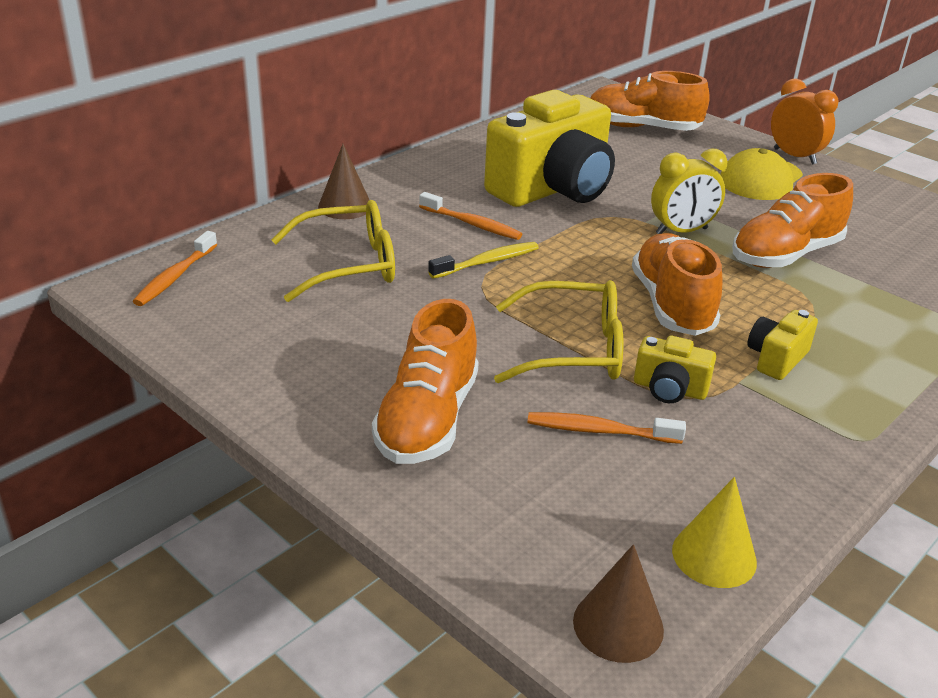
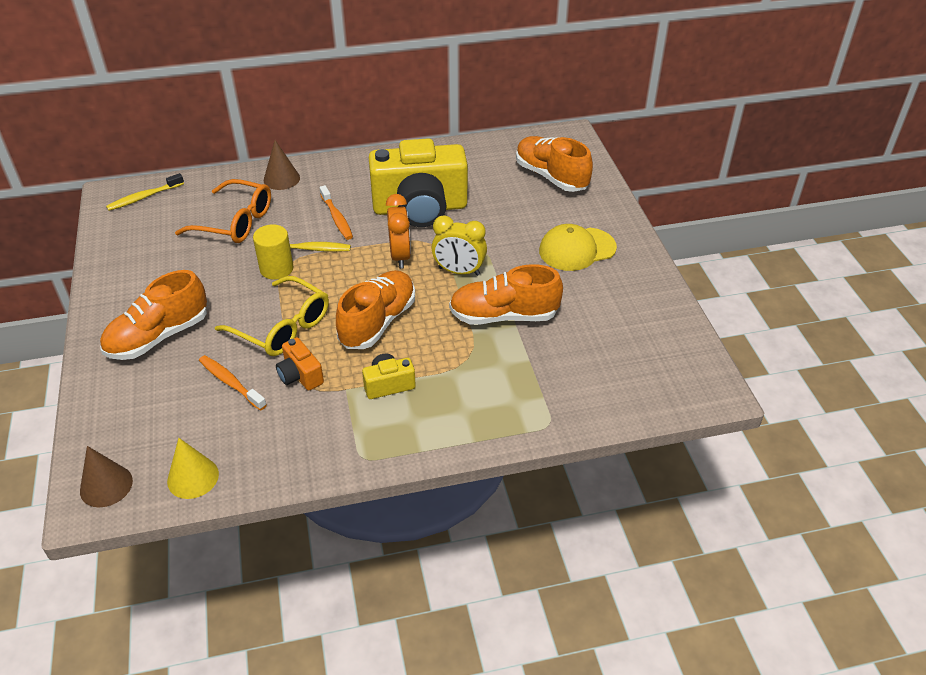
camera: 35 degrees right, 10 degrees up
(175, 277) = (144, 197): orange toothbrush -> yellow toothbrush
(349, 265) = (235, 222): yellow glasses -> orange glasses
(475, 294) = (276, 269): none -> yellow cylinder
(669, 389) = (300, 375): yellow camera -> orange camera
(794, 156) = (633, 239): orange clock -> orange clock (400, 256)

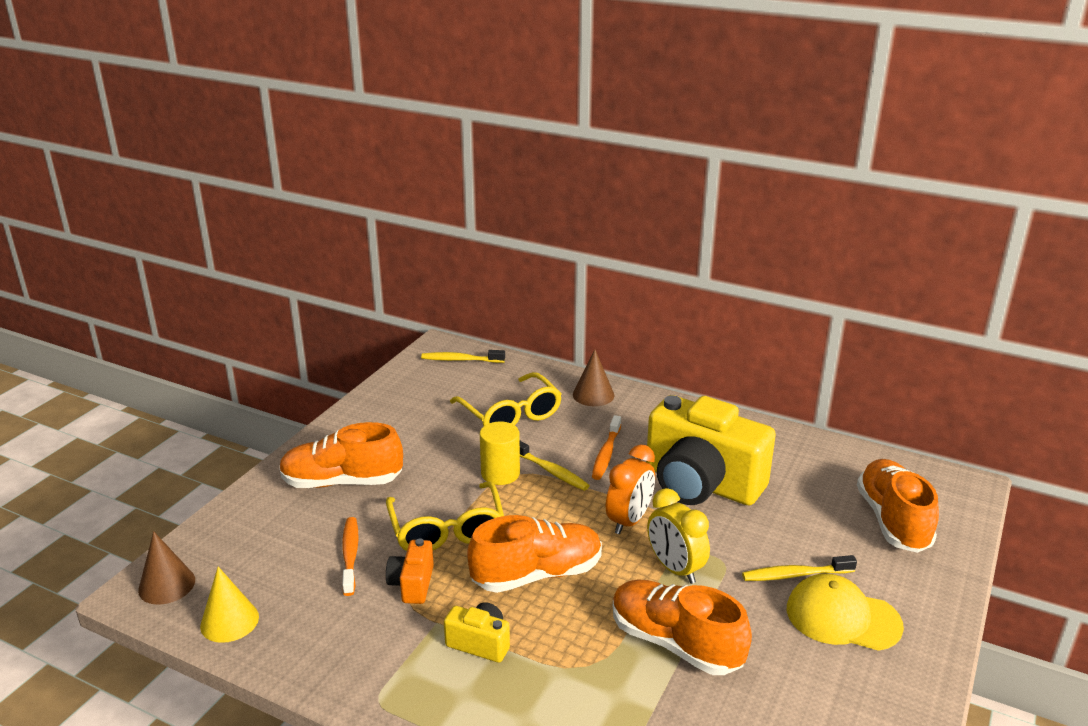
camera: 40 degrees right, 15 degrees down
(235, 222) = (511, 414): orange glasses -> yellow glasses
(529, 238) = (794, 575): none -> yellow toothbrush

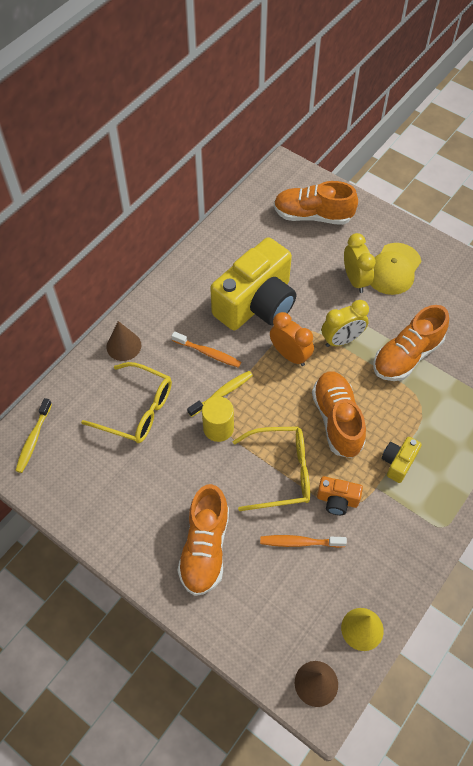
camera: 80 degrees left, 30 degrees up
(511, 414) = (137, 410): yellow glasses -> yellow glasses turned 45 degrees clockwise
(794, 575) = (355, 280): yellow toothbrush -> yellow clock

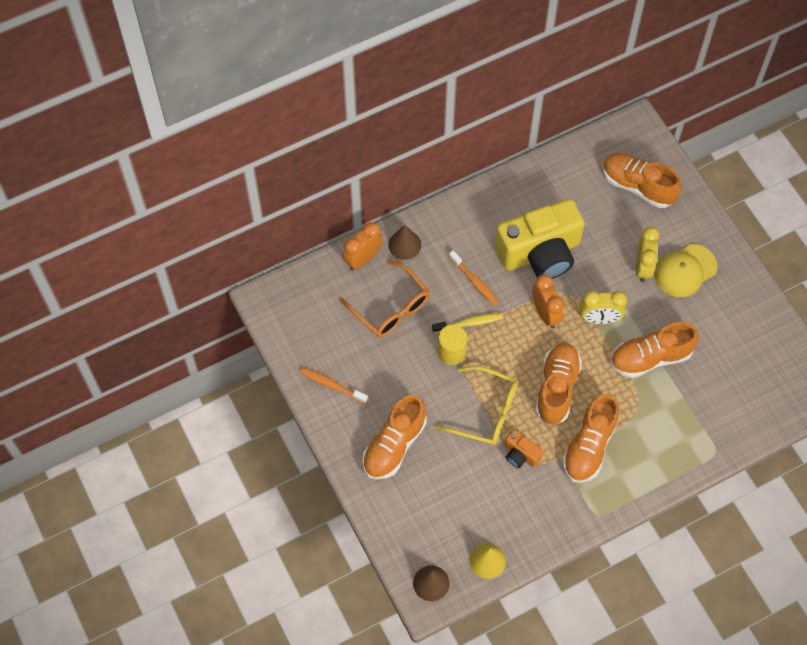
camera: 25 degrees right, 5 degrees up
(33, 439) = (295, 297): yellow toothbrush -> none
(88, 375) = (363, 259): none -> orange clock
(137, 410) = (391, 307): yellow glasses -> orange glasses
(299, 542) = (472, 474): orange toothbrush -> orange toothbrush (332, 385)
(398, 462) = (589, 446): yellow camera -> orange shoe

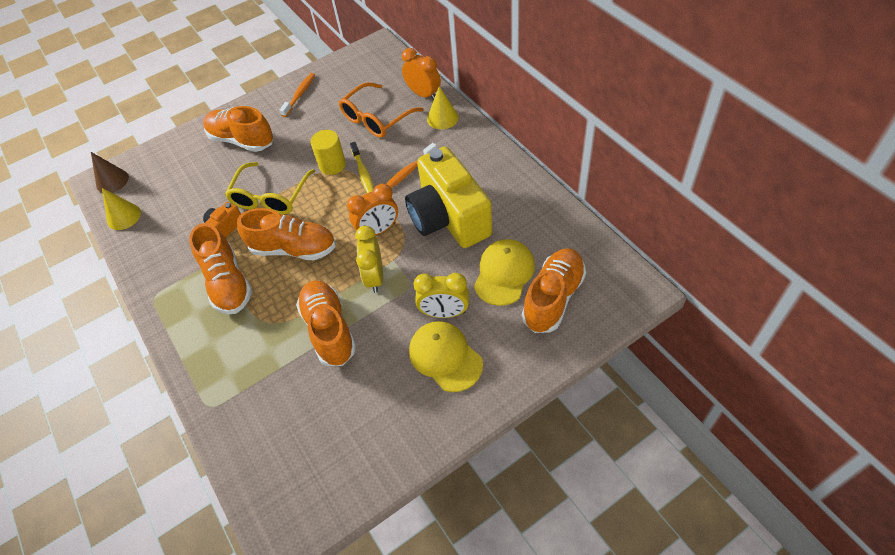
camera: 90 degrees right, 10 degrees down
(404, 245) = (442, 118): brown cone -> yellow cone
(589, 446) = (228, 283): orange shoe -> orange shoe turned 135 degrees counterclockwise
(608, 217) = (504, 273): none -> yellow cap

